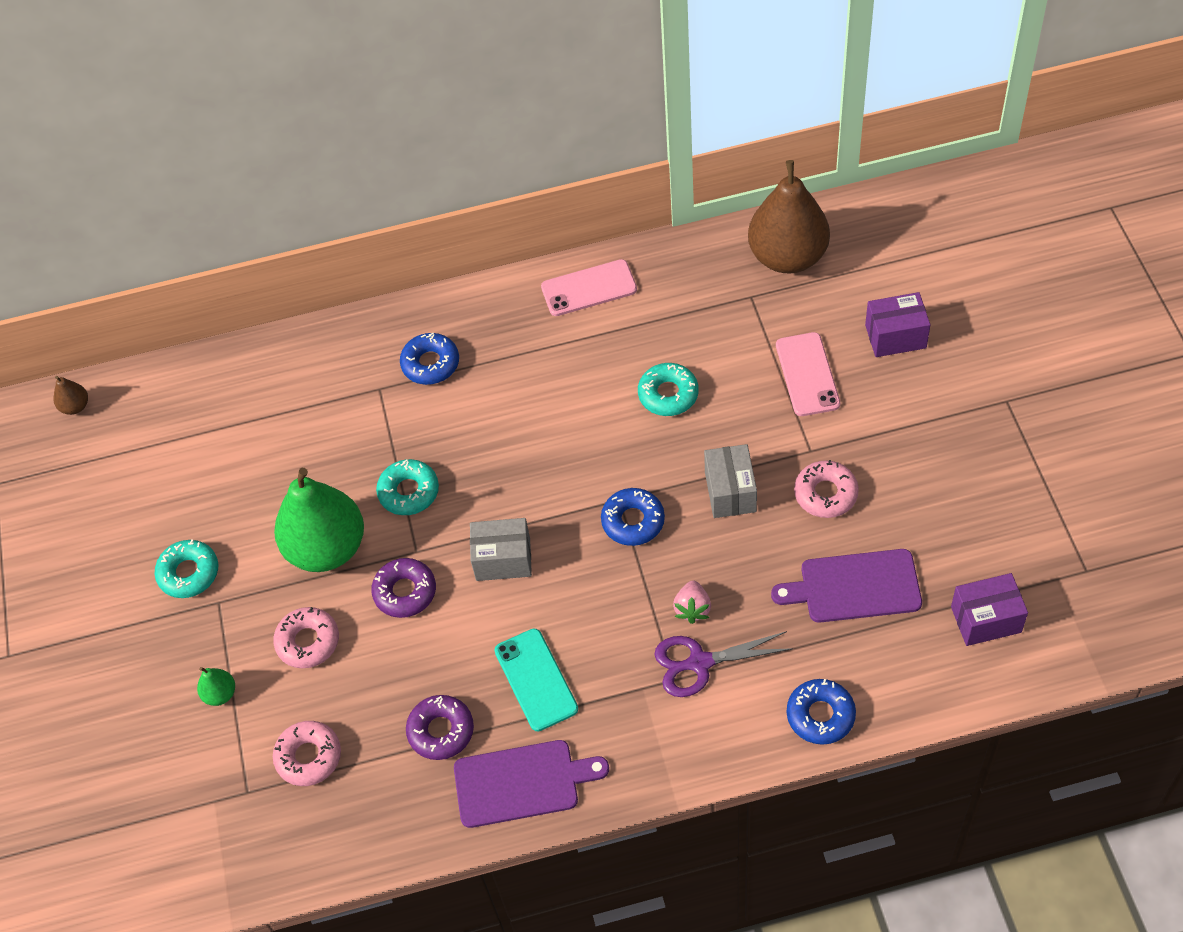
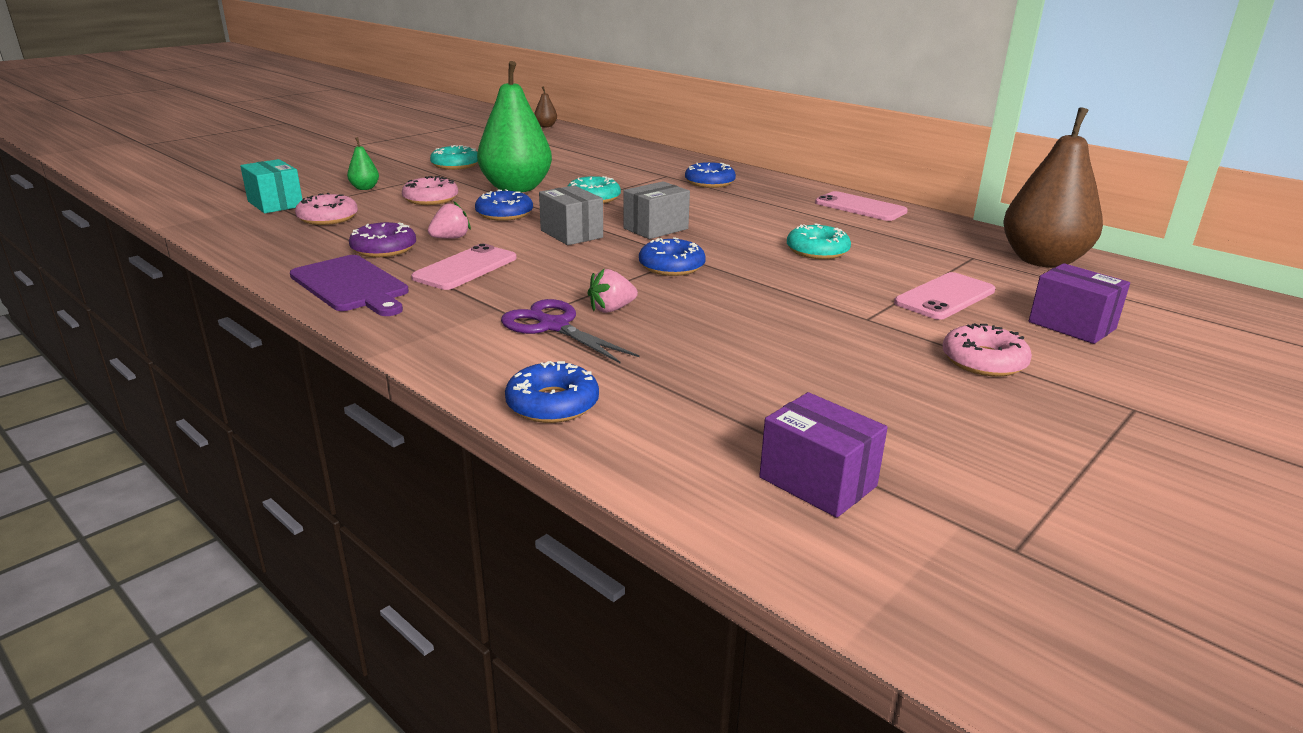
camera: 50 degrees right, 30 degrees down
(220, 797) = (275, 204): none -> turquoise box
(405, 592) = (504, 214): purple donut -> blue donut
(447, 665) = (450, 238): none -> pink strawberry
(535, 680) = (465, 268): turquoise phone -> pink phone
(730, 492) = (761, 295): grey box -> grey box (655, 228)
(825, 494) = (831, 337): pink donut -> pink donut (983, 361)
(854, 587) = (743, 381): purple cutting board -> none

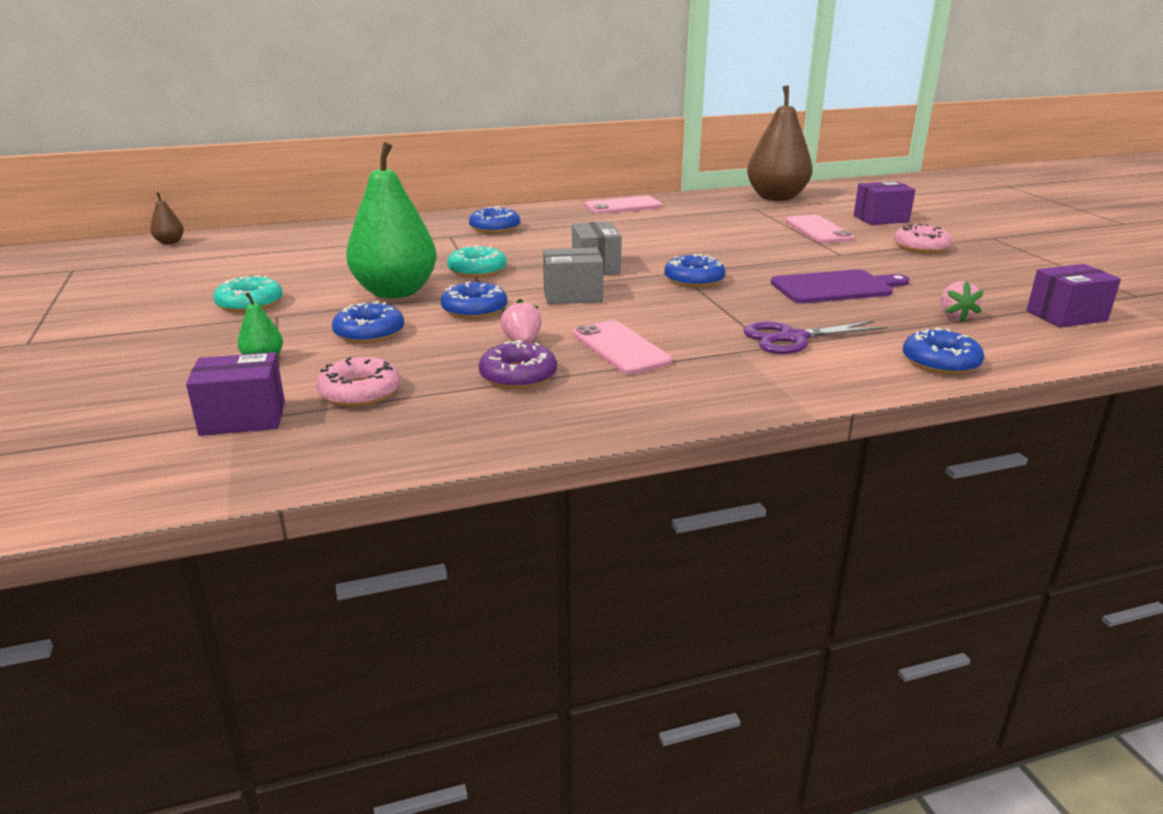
camera: 60 degrees left, 0 degrees up
(275, 204) = (243, 418): turquoise box -> purple box
(351, 286) = (620, 403): purple cutting board -> purple cutting board (836, 287)
(431, 199) = (369, 332): pink donut -> blue donut
(611, 309) = (771, 314): pink strawberry -> pink strawberry (955, 316)
(817, 251) = (704, 236): turquoise donut -> none

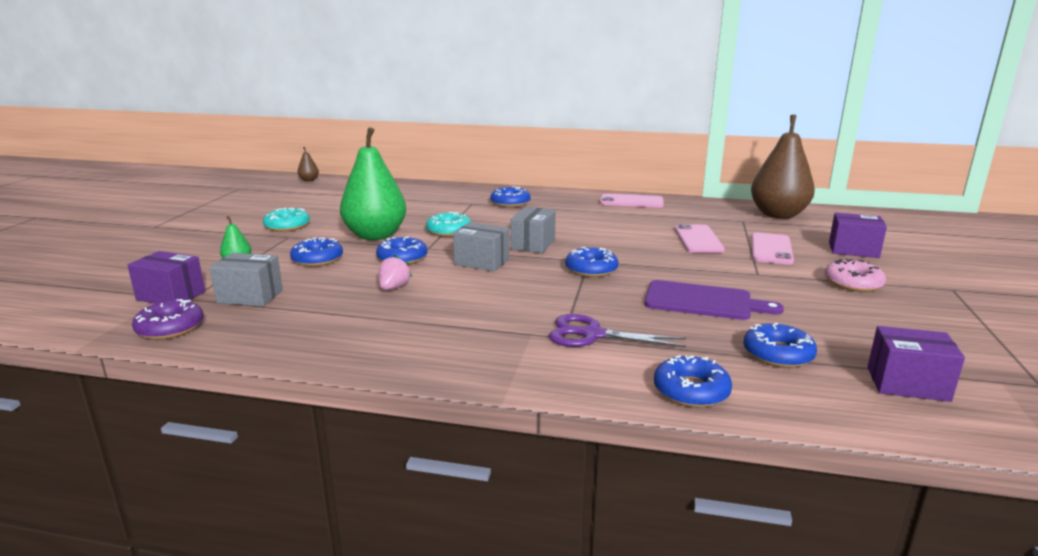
camera: 30 degrees right, 5 degrees down
(360, 392) = (250, 296): pink donut -> grey box
(518, 376) = (352, 310): purple donut -> purple donut (170, 328)
(620, 348) = (449, 309): pink phone -> pink phone (698, 239)
(955, 316) = (778, 354): pink strawberry -> blue donut

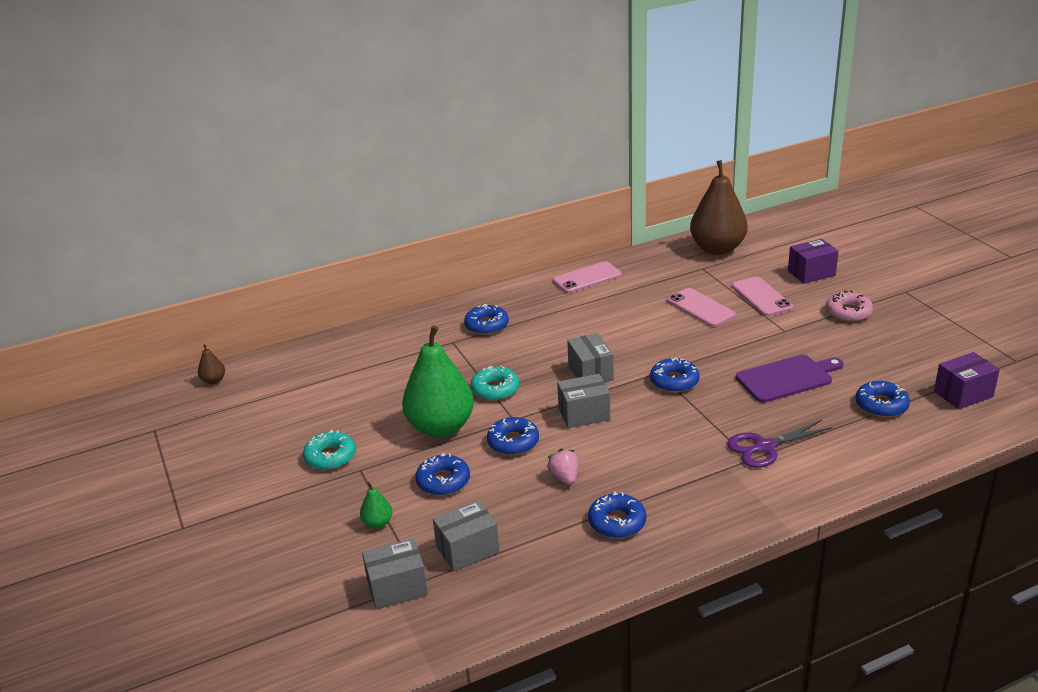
camera: 35 degrees left, 10 degrees up
(170, 328) = (467, 614): purple donut -> none
(171, 296) = (397, 588): purple box -> grey box
(691, 391) = (874, 462): blue donut -> blue donut (617, 522)

